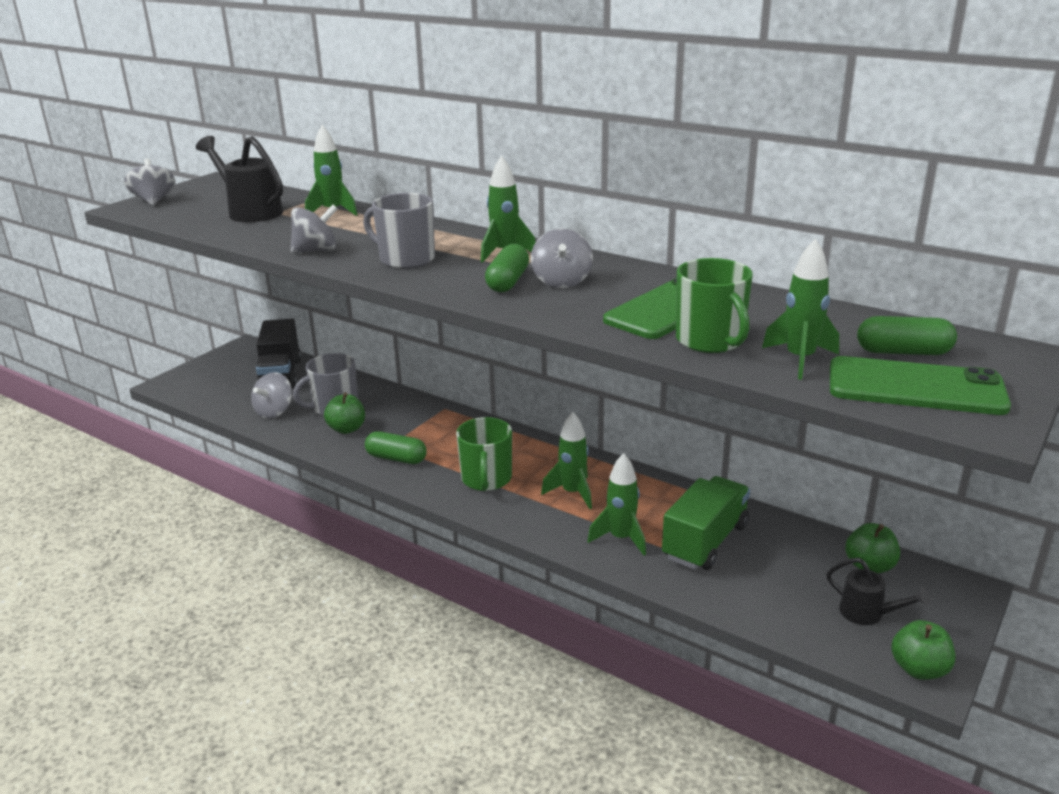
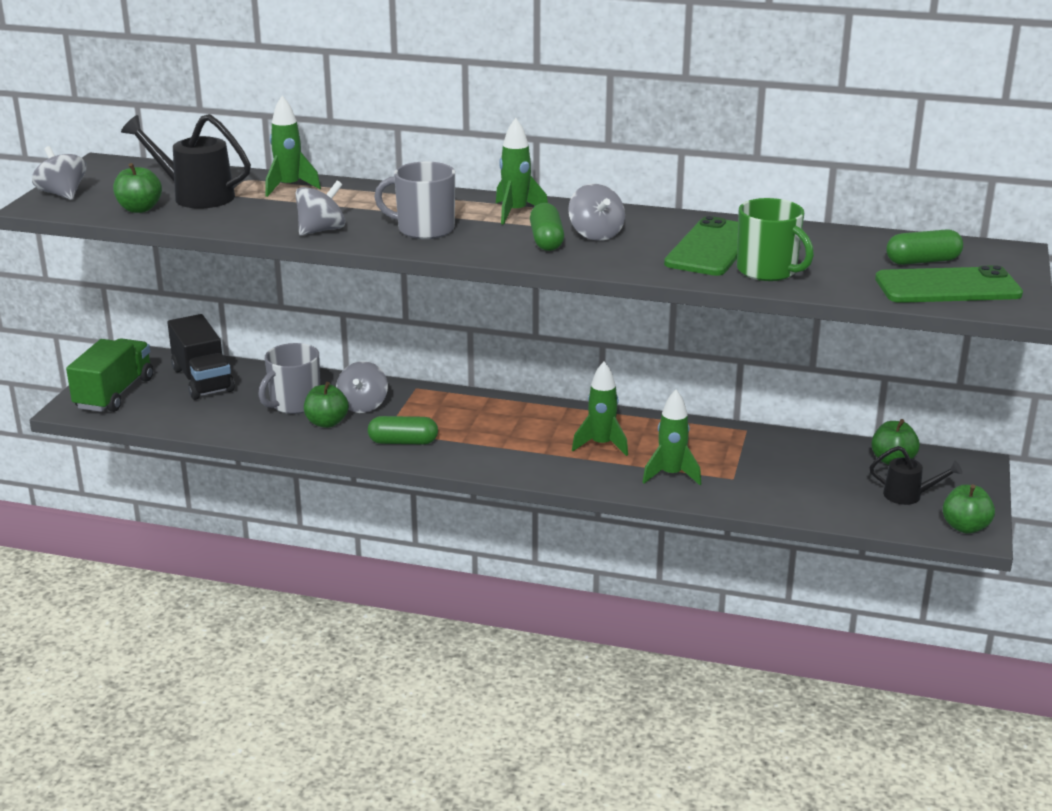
camera: 20 degrees left, 0 degrees up
(195, 218) = (139, 209): none -> green apple
(274, 412) = (230, 418): grey spinning top -> grey spinning top (363, 405)
(486, 479) = (509, 446): green mug -> none
(705, 542) = (746, 465): green truck -> green truck (114, 393)
(800, 359) = (849, 277): green rocket -> none

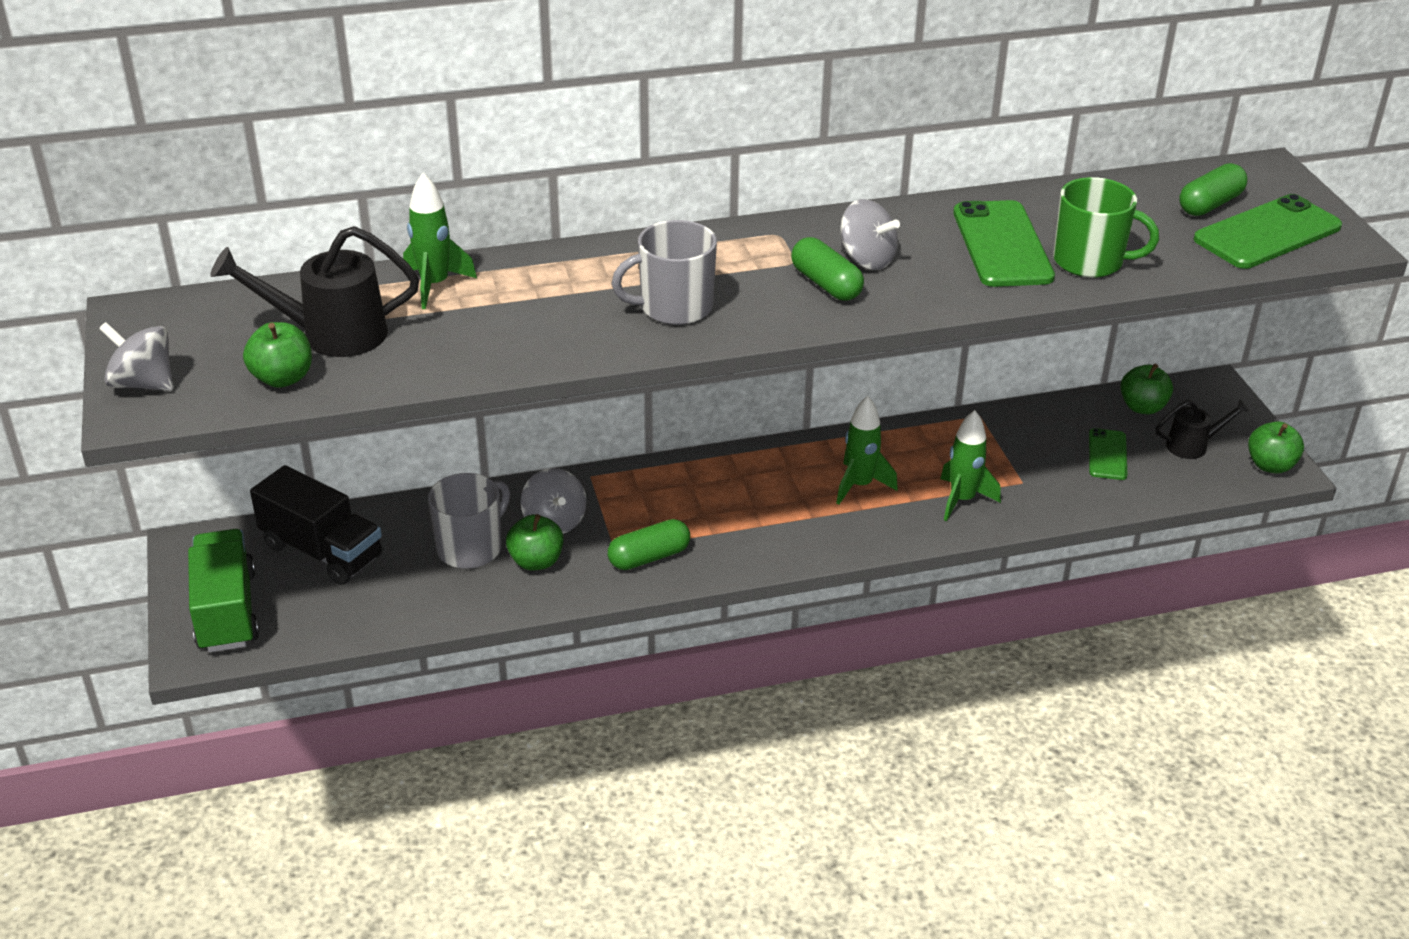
camera: 30 degrees left, 10 degrees up
(294, 404) = (471, 547): grey mug -> grey mug turned 150 degrees counterclockwise
(321, 230) = (557, 345): grey spinning top -> none
(516, 213) = (746, 251): green rocket -> none
(825, 481) = (1107, 455): none -> green phone

